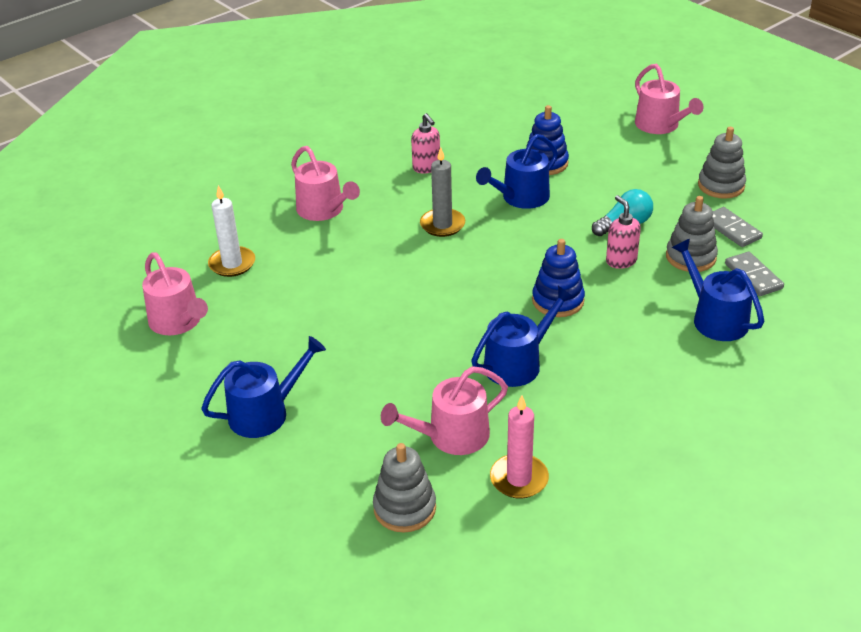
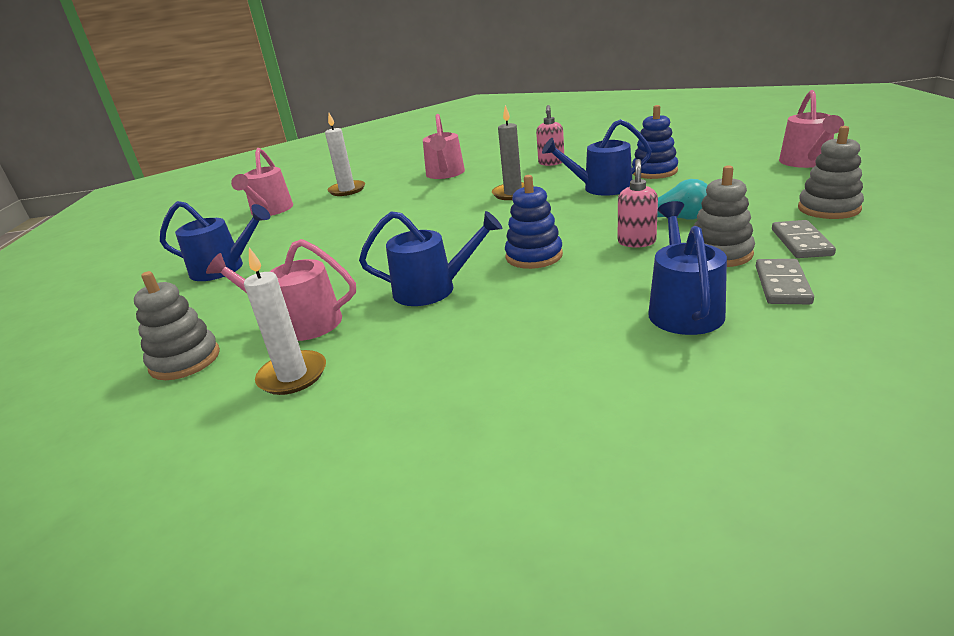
camera: 40 degrees right, 10 degrees down
(519, 479) = (292, 376): pink candle -> white candle

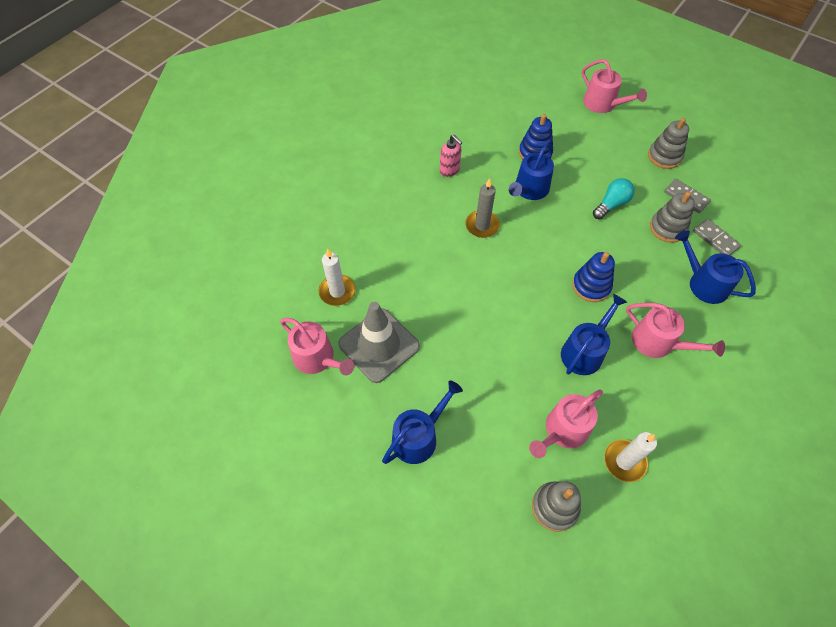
camera: 55 degrees left, 30 degrees up
(310, 219) = (379, 345): none -> grey traffic cone
(445, 174) = (387, 225): pink watering can -> pink watering can (657, 342)
(636, 242) = (621, 240): pink soap dispenser -> none

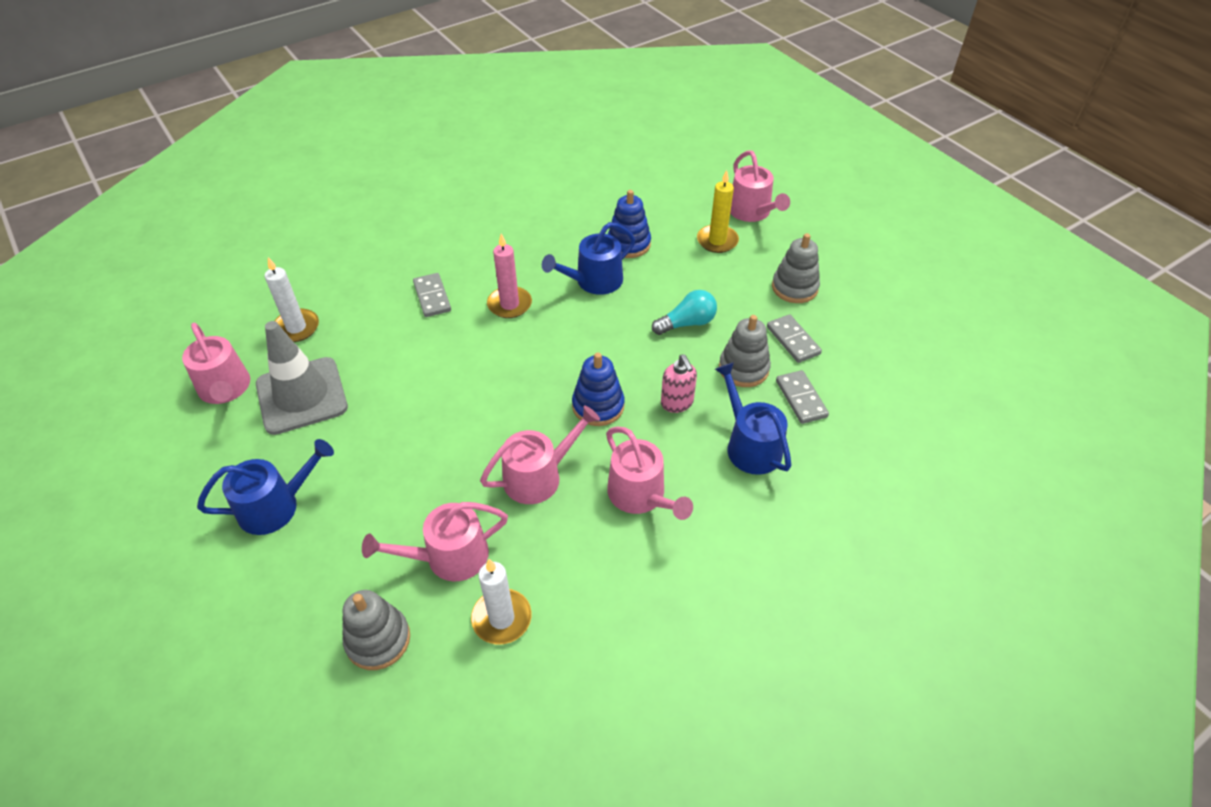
camera: 20 degrees right, 10 degrees down
(422, 236) = (432, 297): none -> grey domino
(449, 170) = (512, 237): pink soap dispenser -> pink soap dispenser (677, 403)
(482, 225) = (509, 304): grey candle -> pink candle
(584, 351) = (538, 476): blue watering can -> pink watering can
(593, 134) = (717, 241): none -> yellow candle

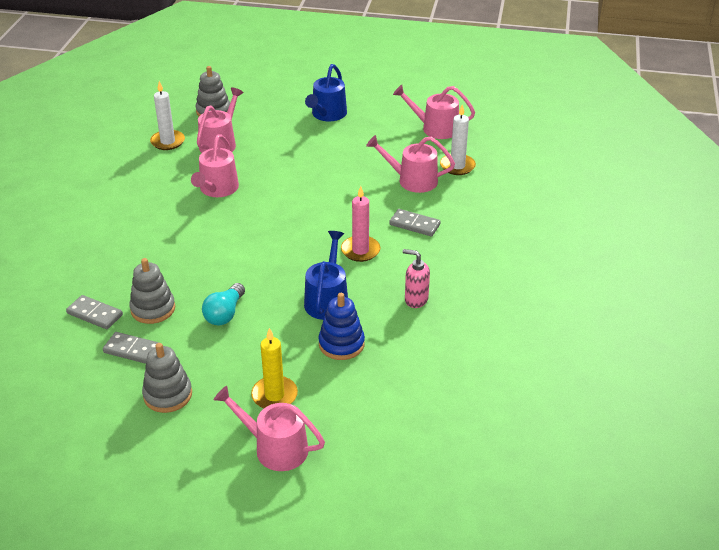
camera: 135 degrees right, 10 degrees down
(301, 396) = (394, 147): grey traffic cone -> none
(598, 406) = (225, 234): blue stacking toy -> none
(640, 495) = (151, 212): pink watering can -> pink watering can (413, 180)
(677, 403) = (177, 263): pink soap dispenser -> pink soap dispenser (416, 299)
(750, 446) = (107, 269): blue watering can -> none

